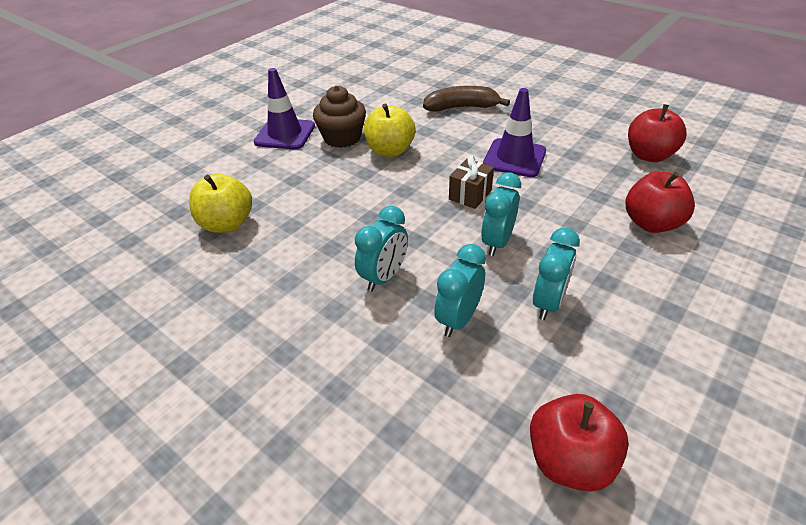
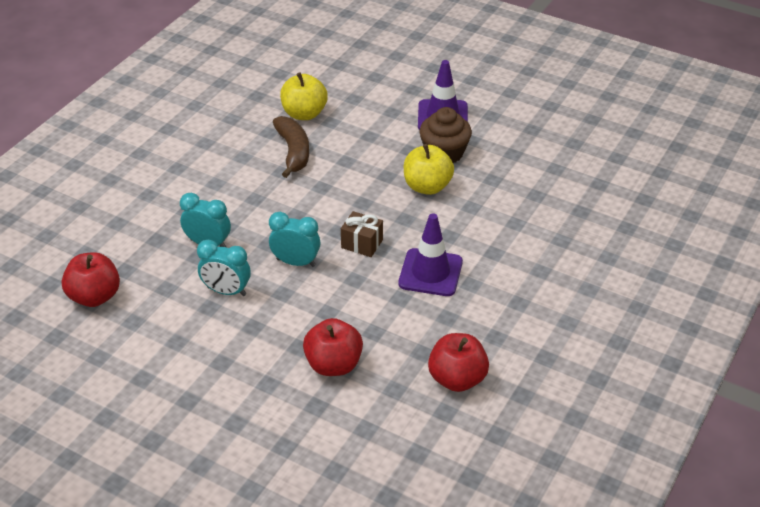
camera: 80 degrees right, 0 degrees up
(384, 277) = (249, 203): turquoise clock -> none
(462, 107) = (528, 230): brown banana -> brown banana (293, 152)

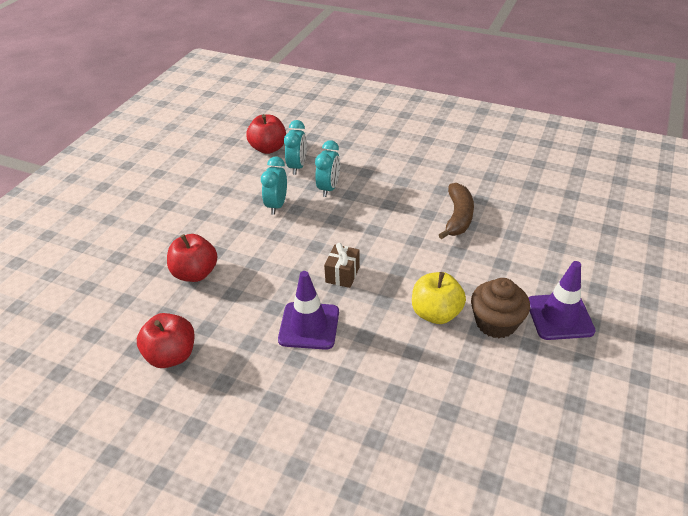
camera: 85 degrees right, 0 degrees up
(293, 152) = (458, 217): brown banana -> brown banana turned 60 degrees counterclockwise
(296, 262) = (313, 237): turquoise clock -> turquoise clock (297, 167)
(304, 114) = (517, 216): yellow apple -> none

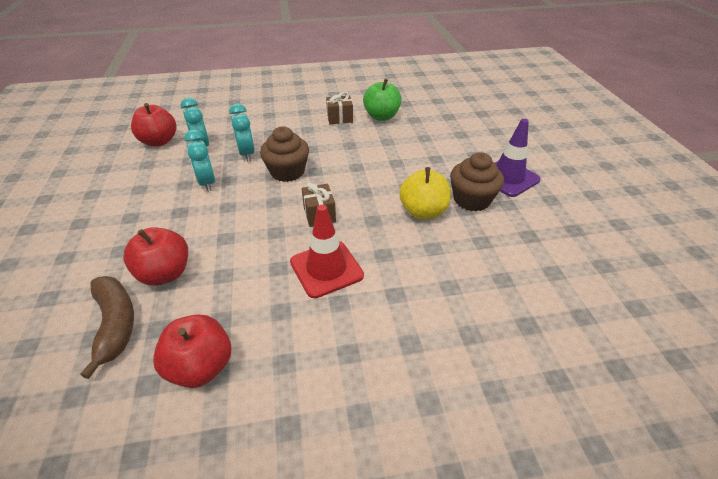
camera: 35 degrees left, 0 degrees up
(309, 326) = (326, 269): purple traffic cone -> red traffic cone
(348, 221) = (287, 172): none -> brown cupcake
(444, 180) = (340, 118): none -> brown gift
(458, 217) = (374, 139): brown banana -> brown banana (115, 324)
(489, 193) = (381, 116): none -> green apple

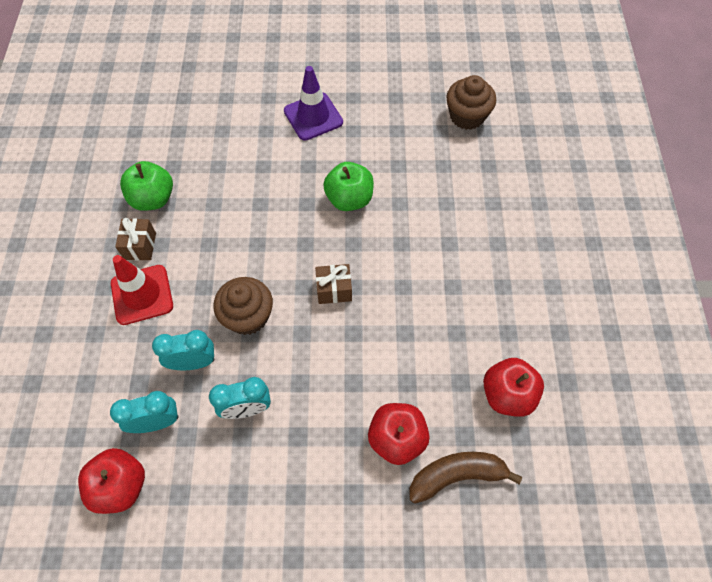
camera: 80 degrees left, 20 degrees up
(326, 269) = (412, 292): red traffic cone -> red traffic cone (142, 295)
(423, 212) = (349, 199): yellow apple -> green apple
(471, 200) = (340, 155): brown cupcake -> brown cupcake (467, 116)

